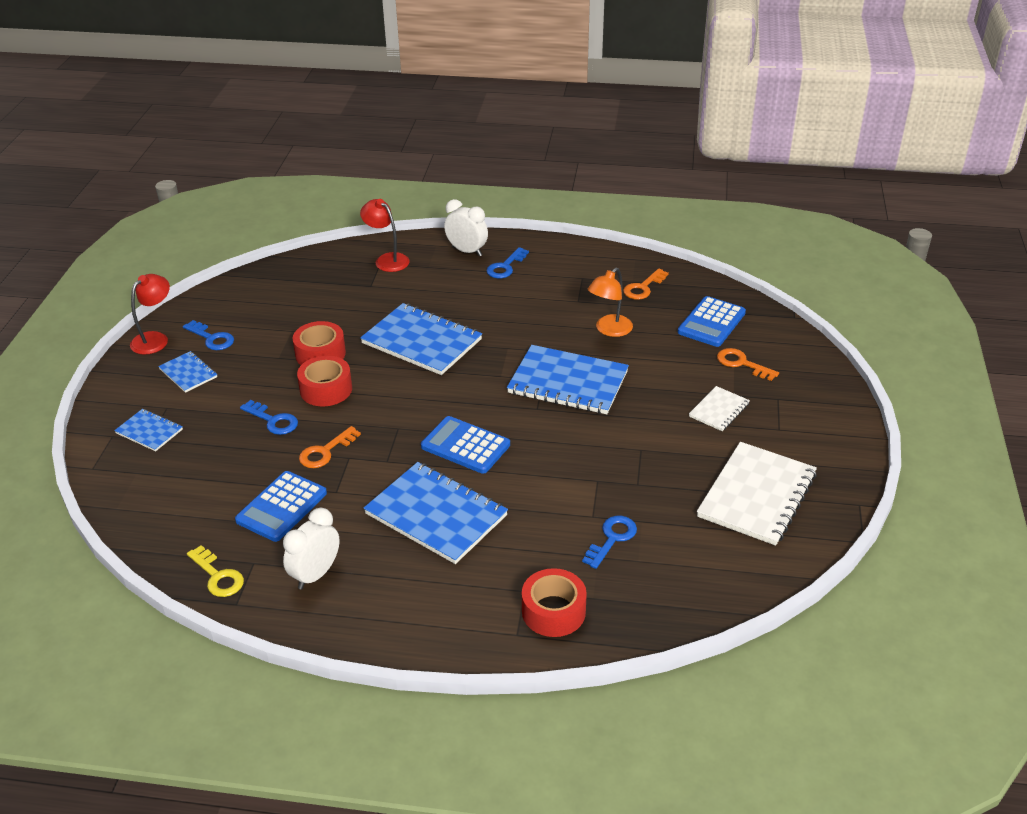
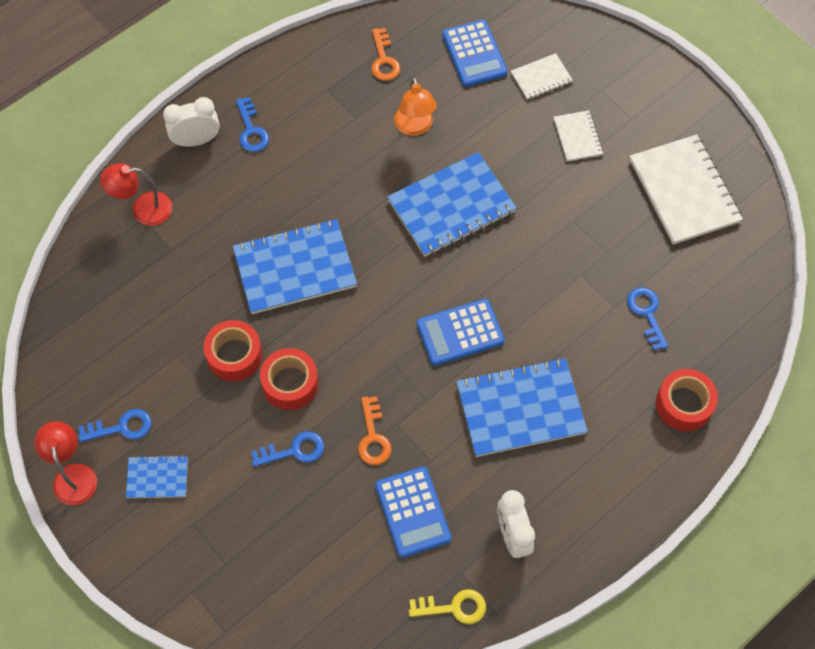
camera: 50 degrees left, 25 degrees up
(149, 431) = (215, 557): blue notebook -> none
(742, 364) = (541, 78): orange key -> white notebook

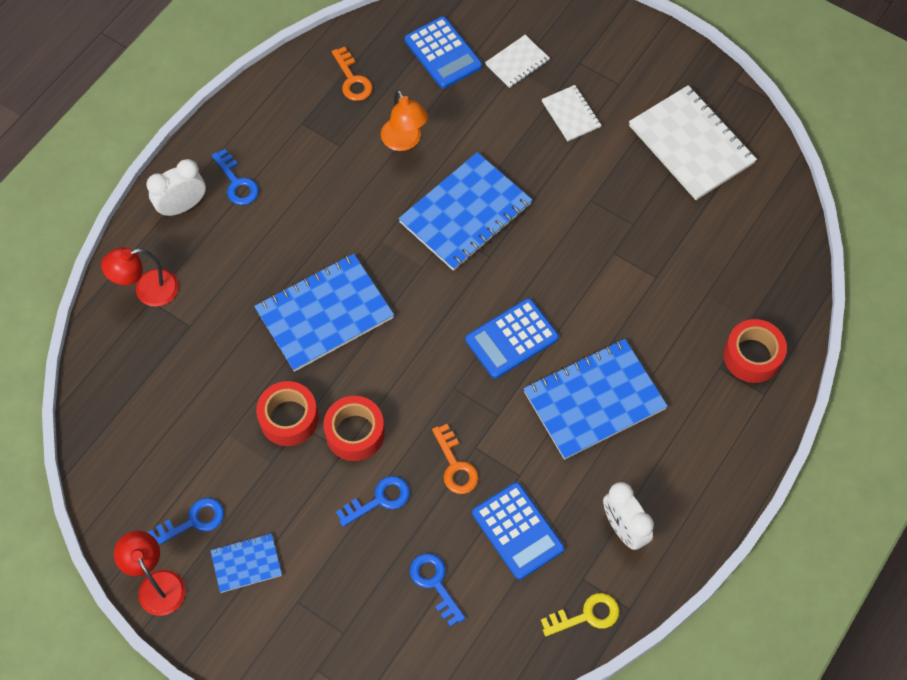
camera: 15 degrees left, 0 degrees up
(647, 314) = (690, 275): blue key -> blue key (435, 583)

